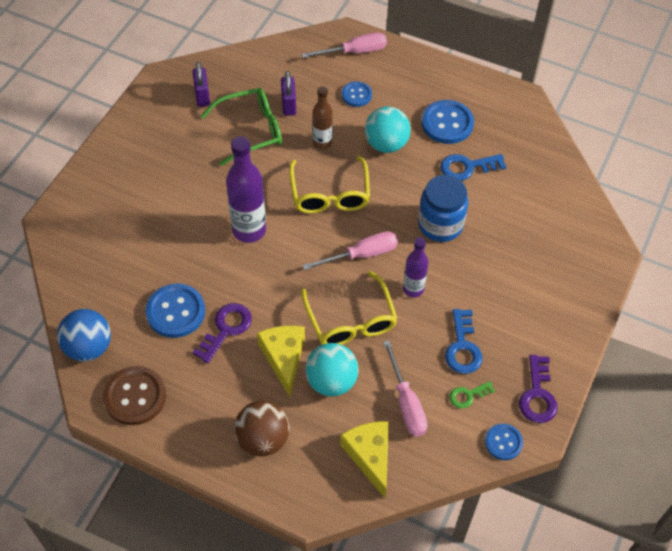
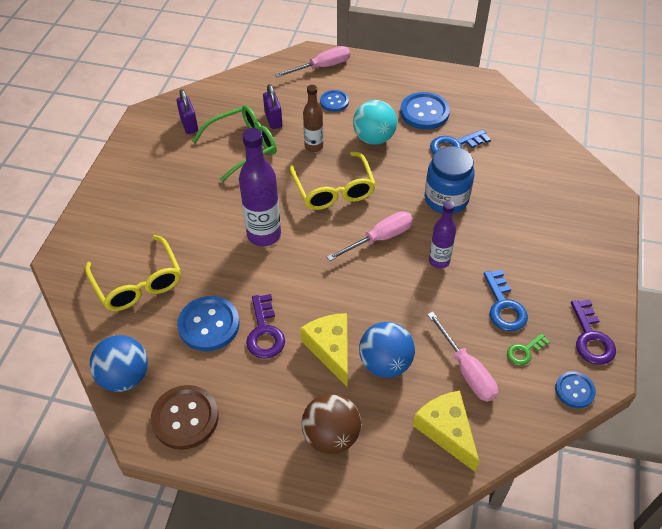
camera: 10 degrees left, 5 degrees down
(226, 329) = (264, 332): purple key -> purple key turned 150 degrees clockwise
(331, 381) = (385, 363): turquoise ball -> blue ball
(351, 320) = (387, 301): yellow glasses -> yellow glasses (138, 283)

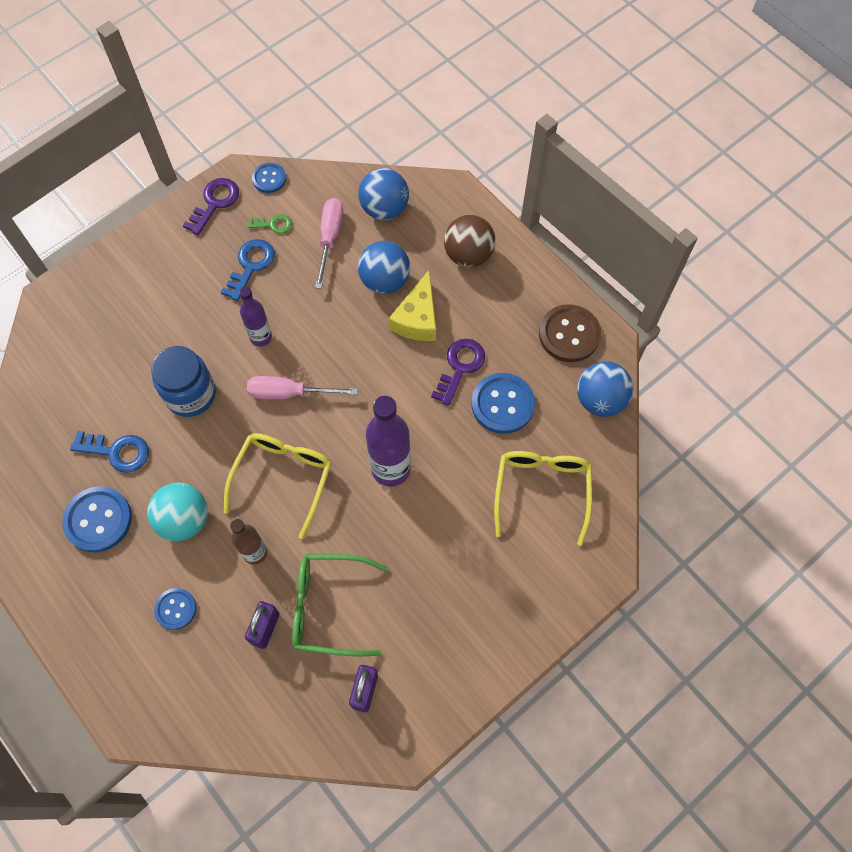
camera: 145 degrees left, 15 degrees up
(322, 67) = (137, 685): pink screwdriver -> none
(446, 431) = (384, 209): yellow cheese -> blue ball

